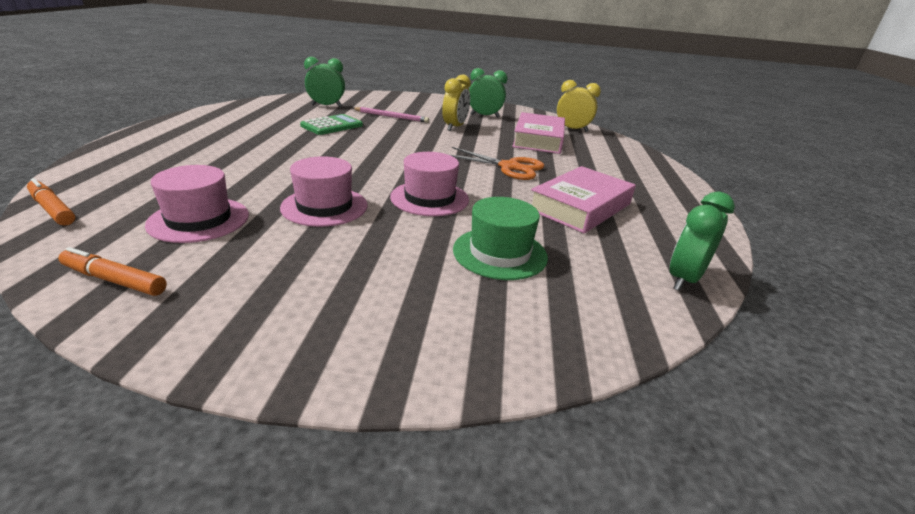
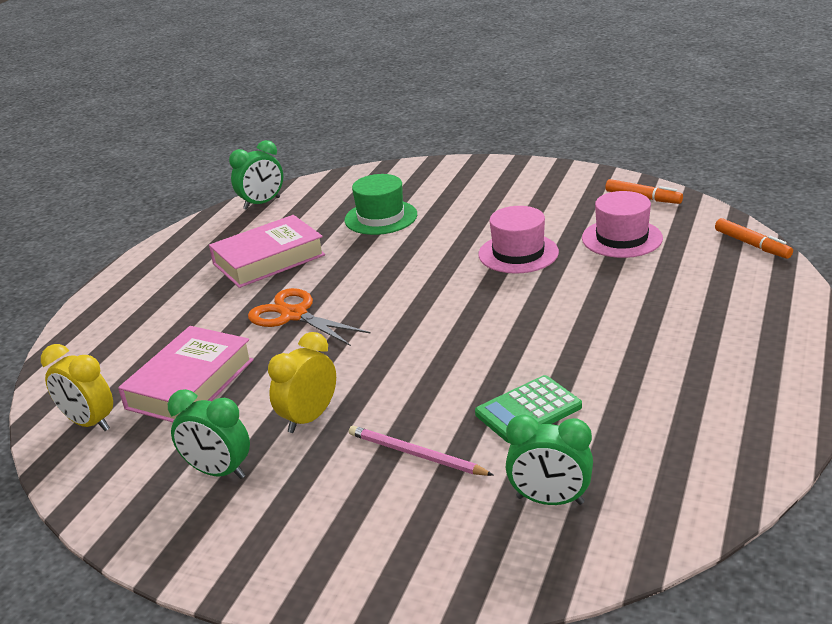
camera: 160 degrees left, 0 degrees up
(429, 198) = (415, 265): pink hat -> none

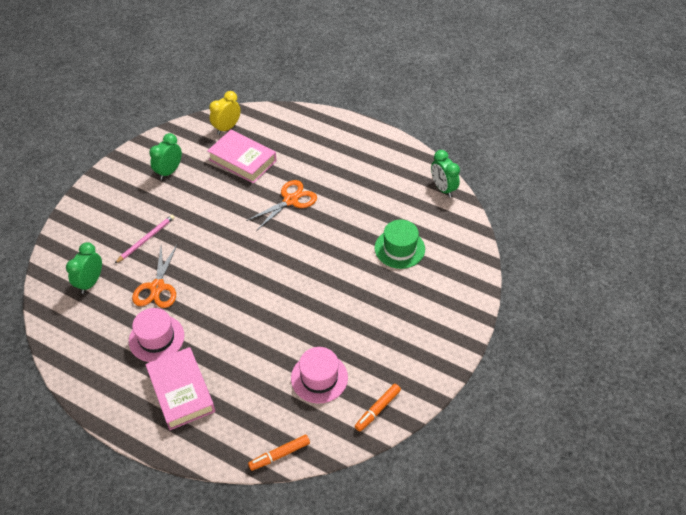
camera: 95 degrees right, 20 degrees up
(269, 259) = (361, 191): pink book -> pink book (181, 391)
(309, 418) = (193, 203): yellow clock -> none
(518, 253) = (321, 314): pink hat -> pink hat (156, 338)
(528, 410) = (157, 287): green calculator -> orange scissors

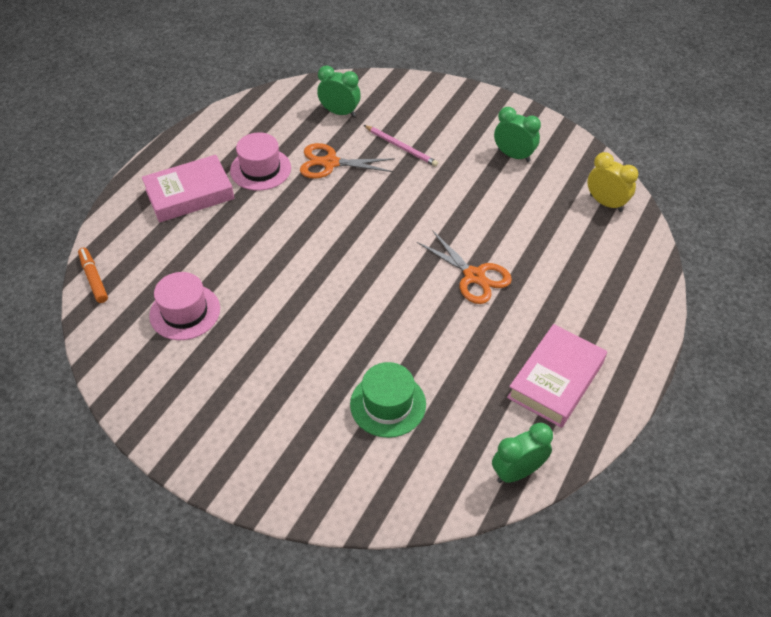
camera: 90 degrees right, 0 degrees up
(242, 160) = (544, 223): pink book -> pink book (555, 380)
(377, 409) = (128, 370): orange marker -> none

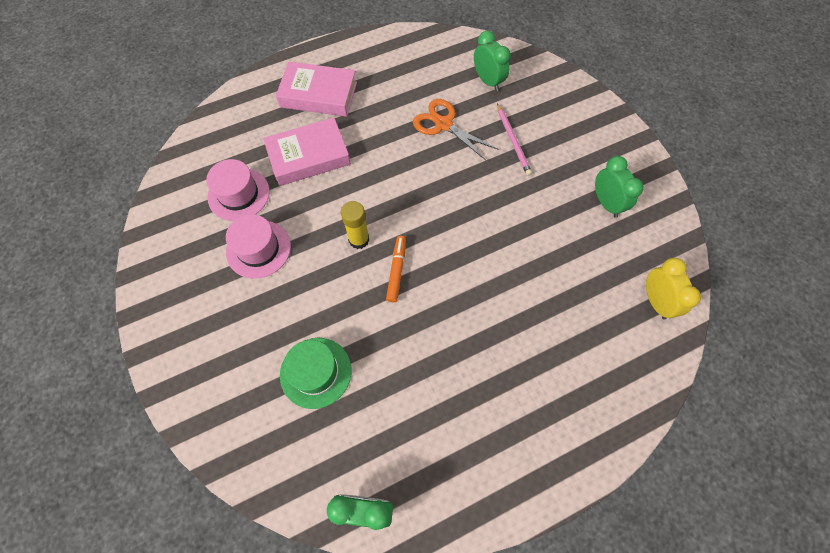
camera: 35 degrees right, 15 degrees up
(94, 278) = (203, 129): orange marker -> orange marker (396, 271)
(260, 169) = (386, 101): pink hat -> pink hat (258, 249)
(334, 286) = (359, 239): none -> yellow glue stick
(474, 276) = (477, 300): orange scissors -> none
(555, 380) = (466, 446): pink book -> pink book (309, 156)

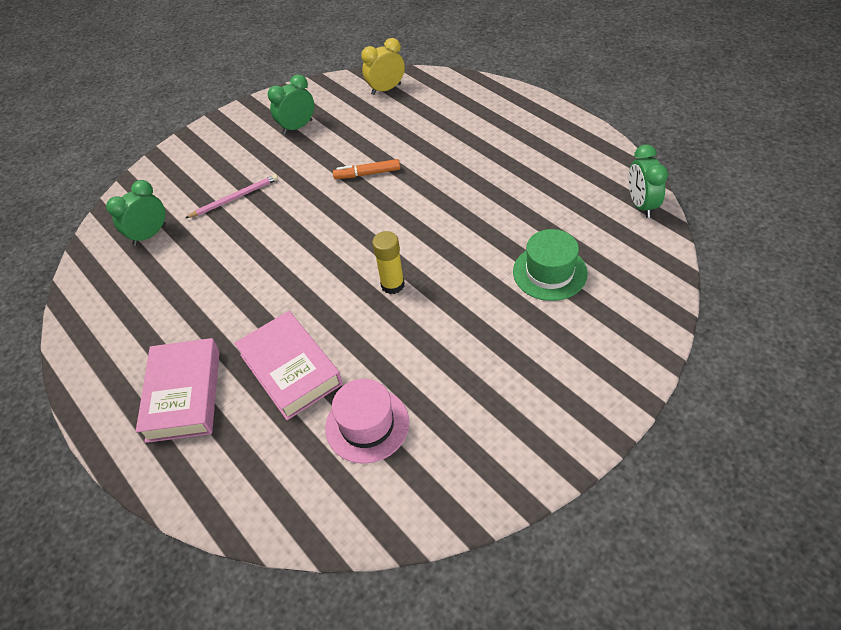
camera: 100 degrees left, 15 degrees down
(258, 249) = (436, 372): pink hat -> none
(396, 271) = (418, 245): orange marker -> orange marker (367, 174)
(443, 124) = (220, 256): orange scissors -> none

